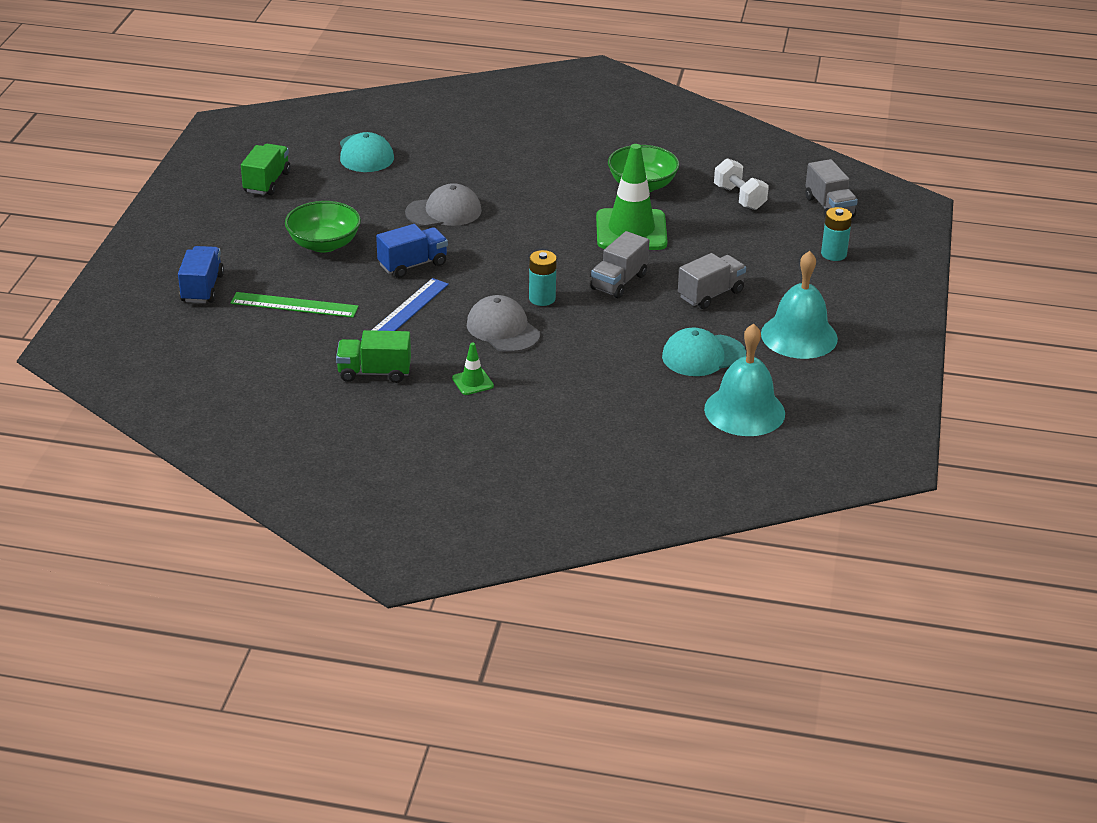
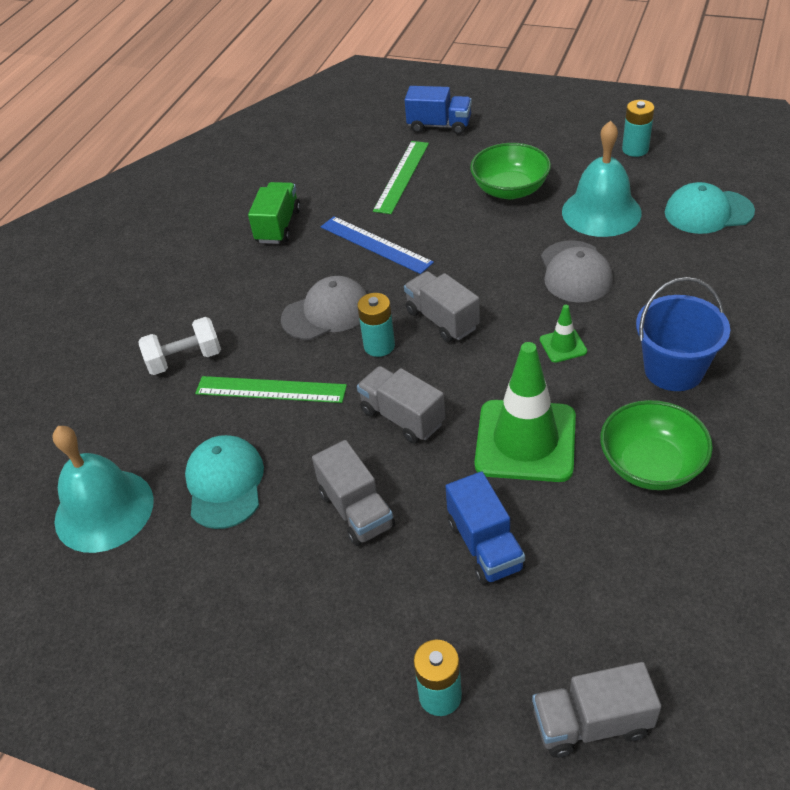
camera: 105 degrees right, 10 degrees up
(267, 182) = (635, 149): green truck -> turquoise battery
(413, 265) = (463, 249): blue truck -> blue truck (485, 545)
(472, 382) = (241, 288): green traffic cone -> green traffic cone (563, 345)
(507, 270) = (442, 320): none -> grey truck
(552, 174) = (673, 370): none -> blue bucket
(601, 347) = (270, 389): none -> green ruler
(739, 198) = (619, 587): white dumbbell -> white dumbbell (185, 360)
(799, 336) = (235, 600): turquoise bell -> turquoise bell (601, 212)

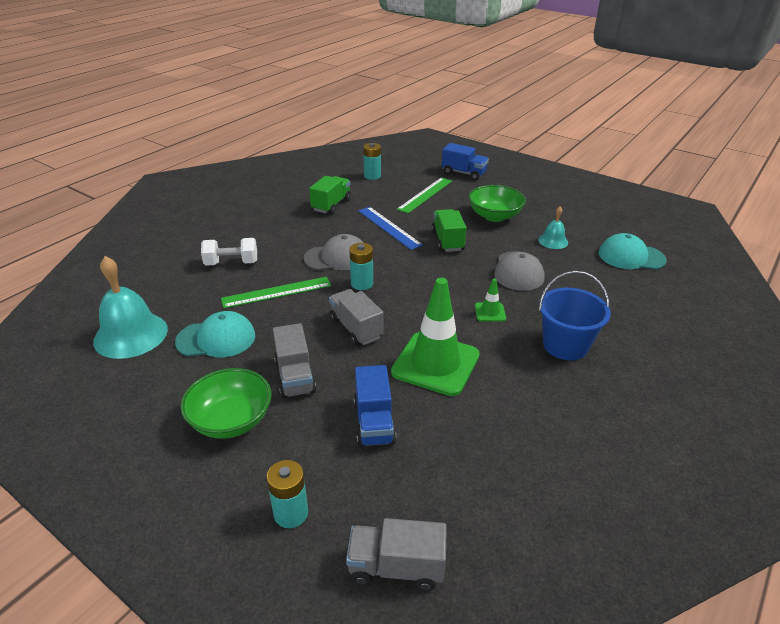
camera: 10 degrees right, 10 degrees down
(225, 484) = (216, 339): turquoise cap -> turquoise cap turned 75 degrees clockwise
(270, 389) = (276, 292): green ruler -> green ruler turned 45 degrees counterclockwise
(442, 320) = (412, 278): grey truck -> none
(463, 247) = (447, 241): none -> green truck
(601, 212) = (553, 241): turquoise bell -> turquoise bell, size x0.52
(635, 149) = (592, 211): turquoise battery -> turquoise battery (372, 176)
(651, 465) = (522, 401): green bowl -> green bowl (231, 420)

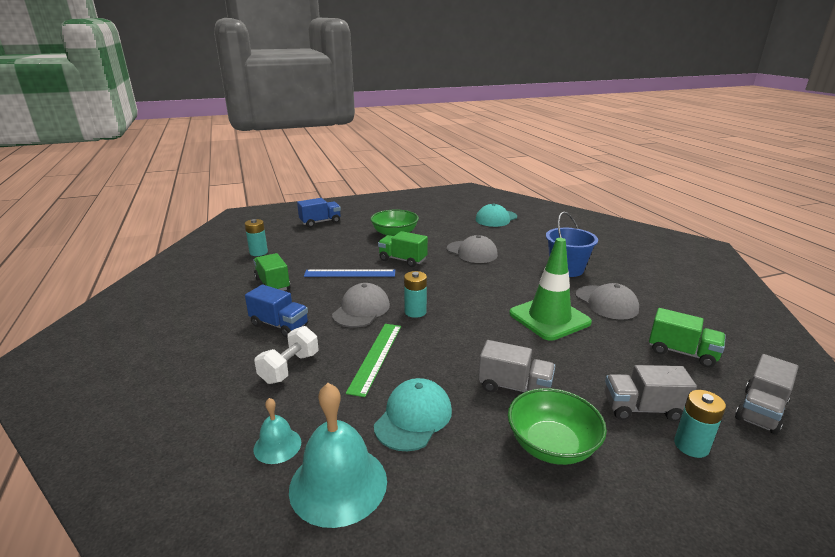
camera: 55 degrees left, 10 degrees down
(356, 328) = (475, 335): grey truck -> grey truck (642, 409)
(374, 422) = (600, 367): blue truck -> blue truck (279, 325)
(425, 195) = (326, 244): green ruler -> none
(464, 481) = (682, 352): none -> green truck
(490, 312) = (508, 278): green traffic cone -> none
(518, 396) = (606, 302): none -> grey cap
(553, 241) = (451, 230): turquoise bell -> turquoise bell (277, 445)

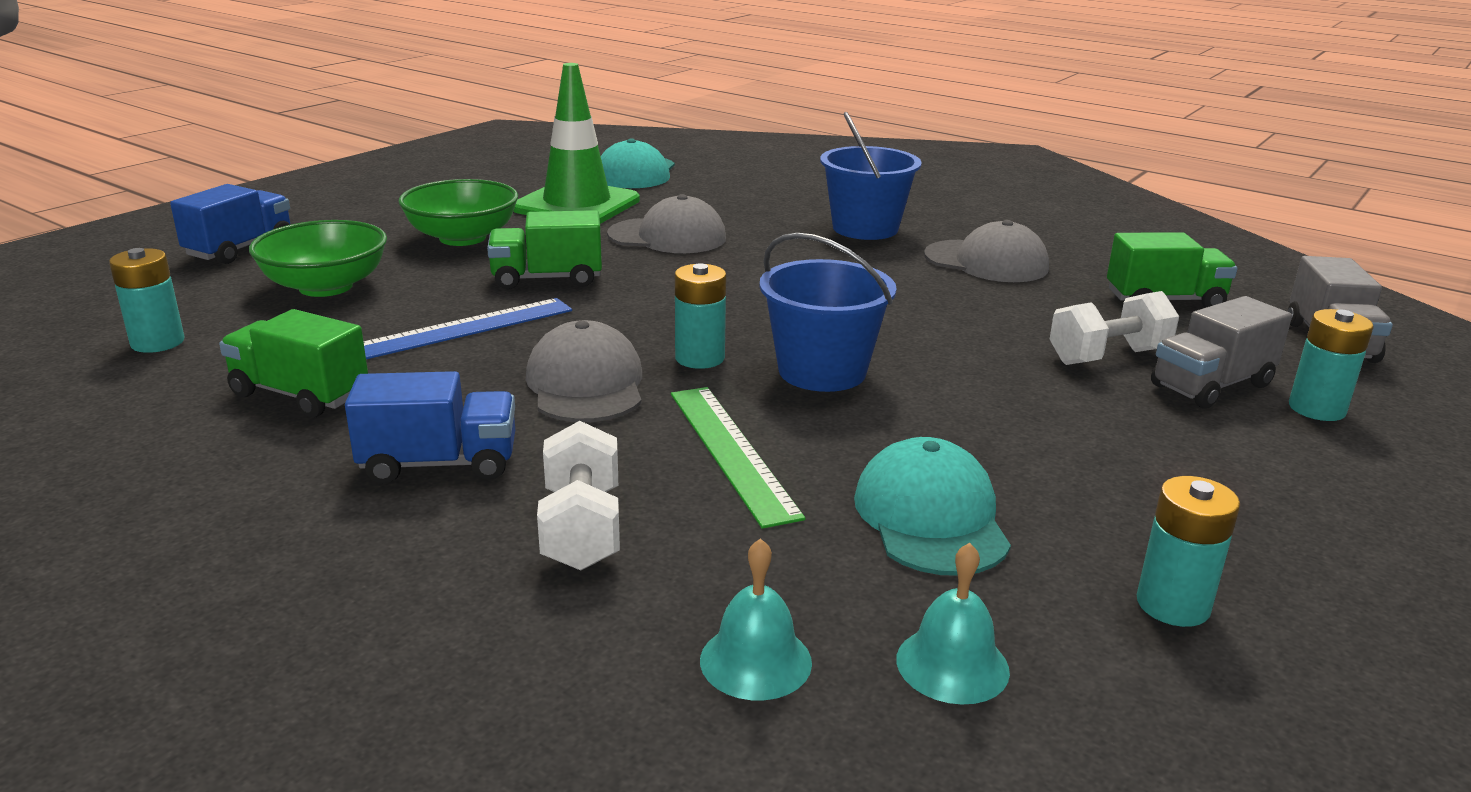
camera: 35 degrees left, 0 degrees up
(338, 484) = (952, 664): turquoise bell -> turquoise bell, size x0.52
(456, 334) = (822, 371): none -> blue bucket
(462, 508) = (1173, 605): none -> turquoise battery
(514, 387) = (1019, 417): grey truck -> none
(549, 318) = (935, 305): green traffic cone -> green traffic cone (577, 205)
(551, 445) = (1170, 474): green bowl -> green bowl (326, 286)
(604, 372) = (1108, 357): none -> white dumbbell

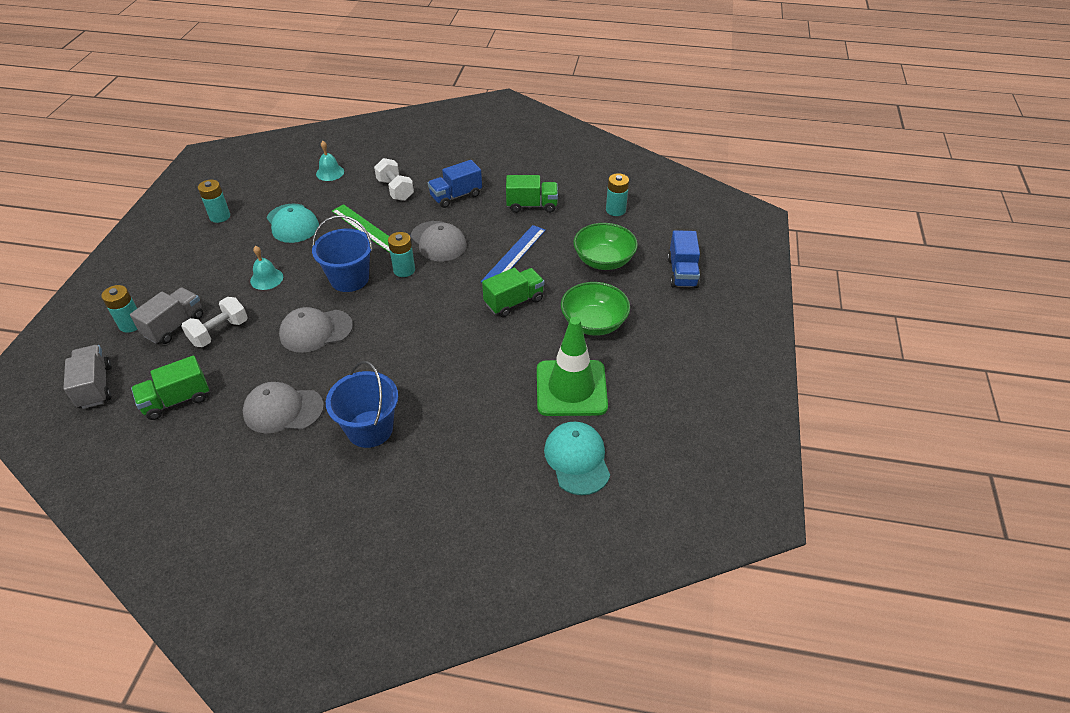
camera: 155 degrees right, 20 degrees up
(667, 236) = (486, 368): grey cap -> grey cap (316, 331)
(952, 664) = (281, 185): turquoise bell -> turquoise bell (266, 278)

